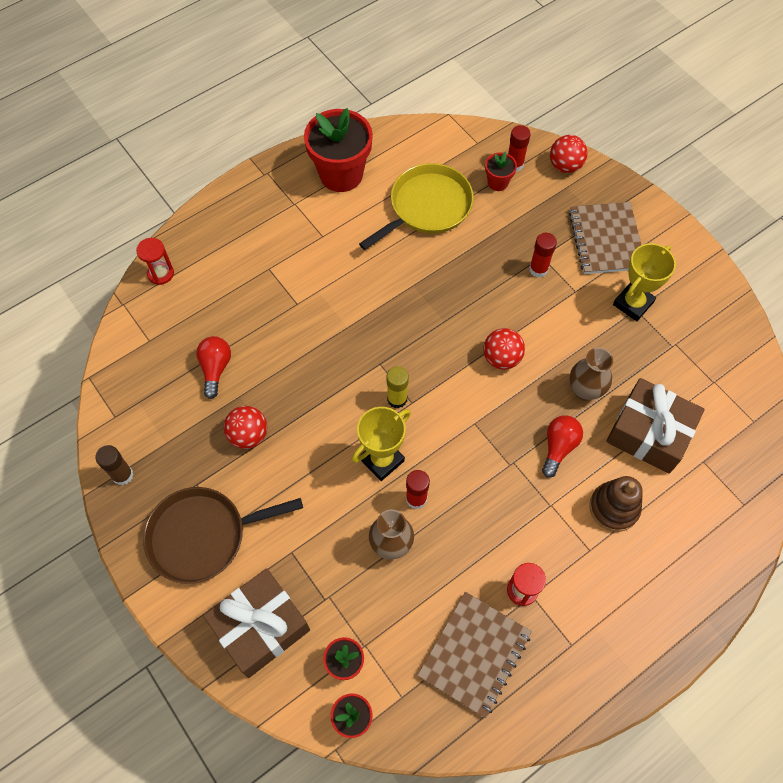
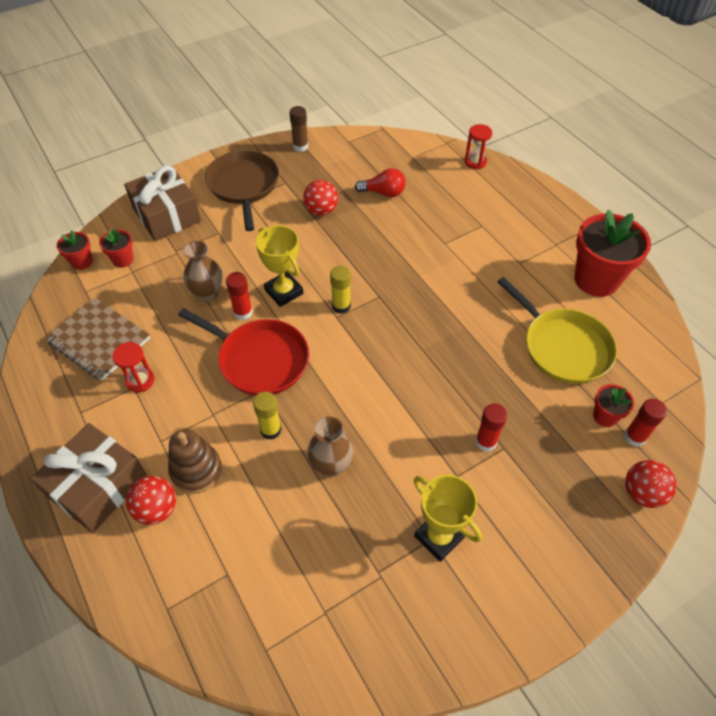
camera: 95 degrees right, 10 degrees down
(477, 470) = (260, 360): none -> red pan
(501, 358) = (376, 393): red ball -> red ball (157, 509)
(558, 447) = (270, 430): red light bulb -> yellow glue stick
(606, 240) = (531, 522): brown notebook -> none
(649, 433) = (271, 521): brown gift -> brown gift (97, 486)

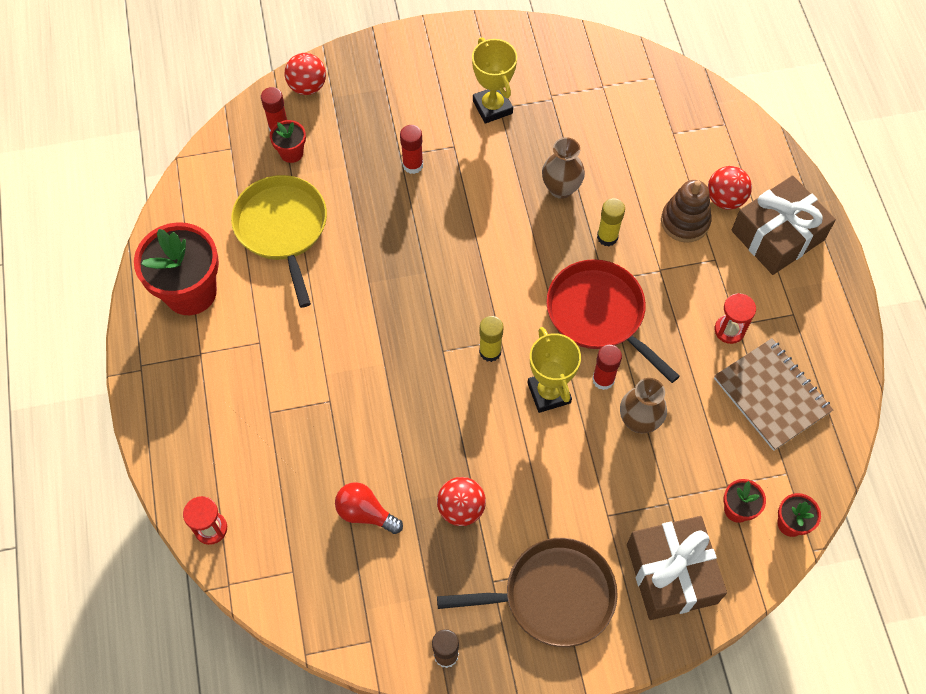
camera: 160 degrees left, 10 degrees up
(244, 186) = (553, 595): brown pan -> brown pan turned 105 degrees counterclockwise

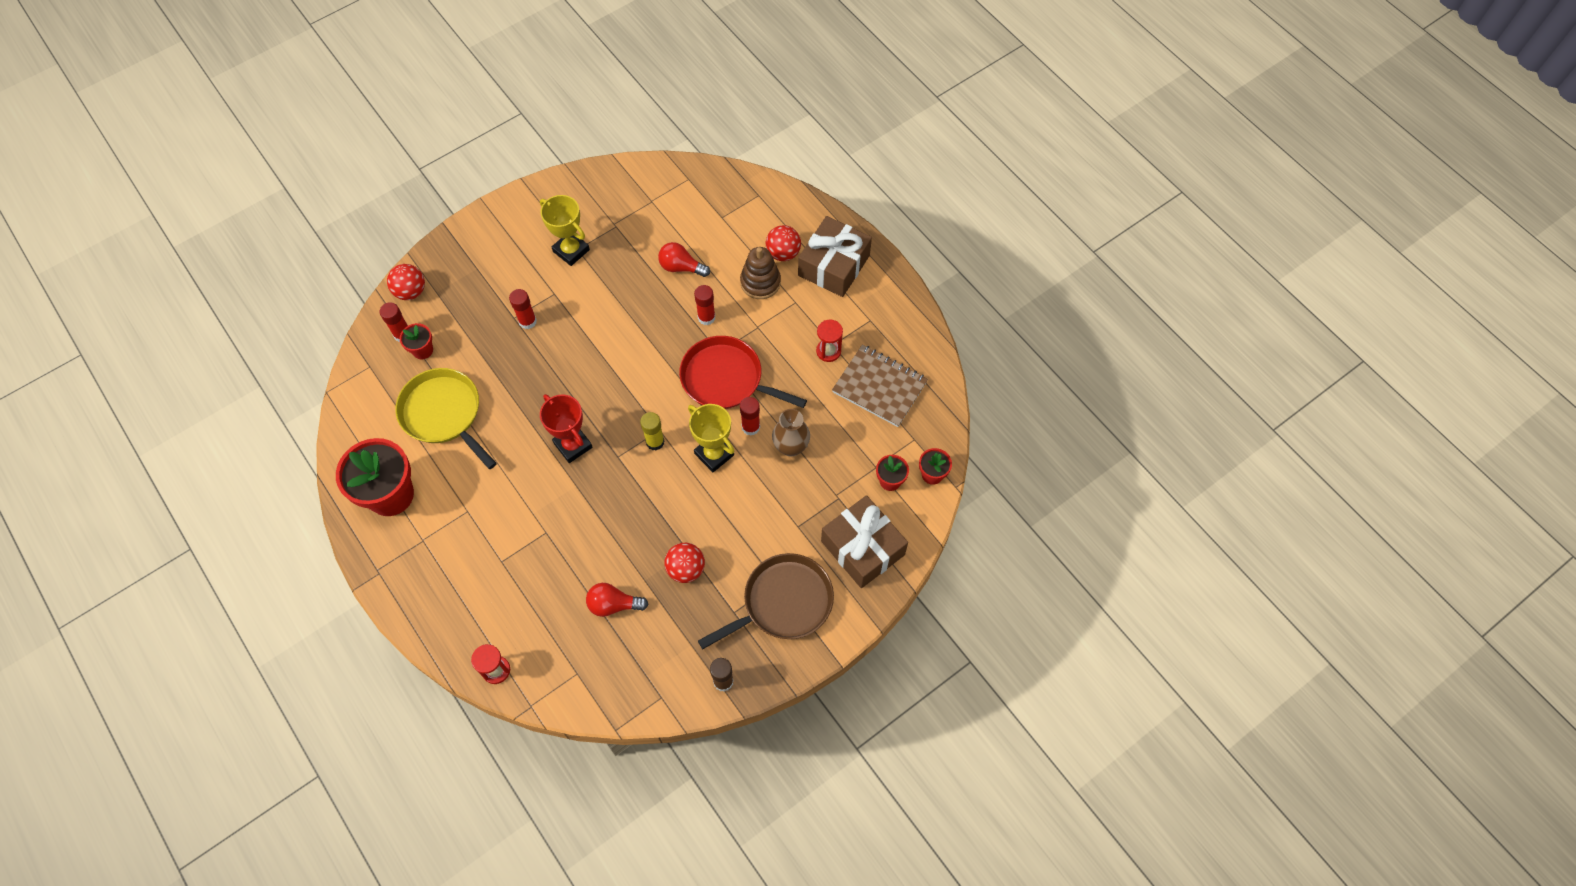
camera: 25 degrees left, 0 degrees up
(400, 318) = (573, 445): none -> red trophy
(561, 188) = (654, 294): brown vase -> none
(603, 171) = (681, 267): none -> red light bulb
(607, 237) = (706, 317): yellow glue stick -> red glue stick

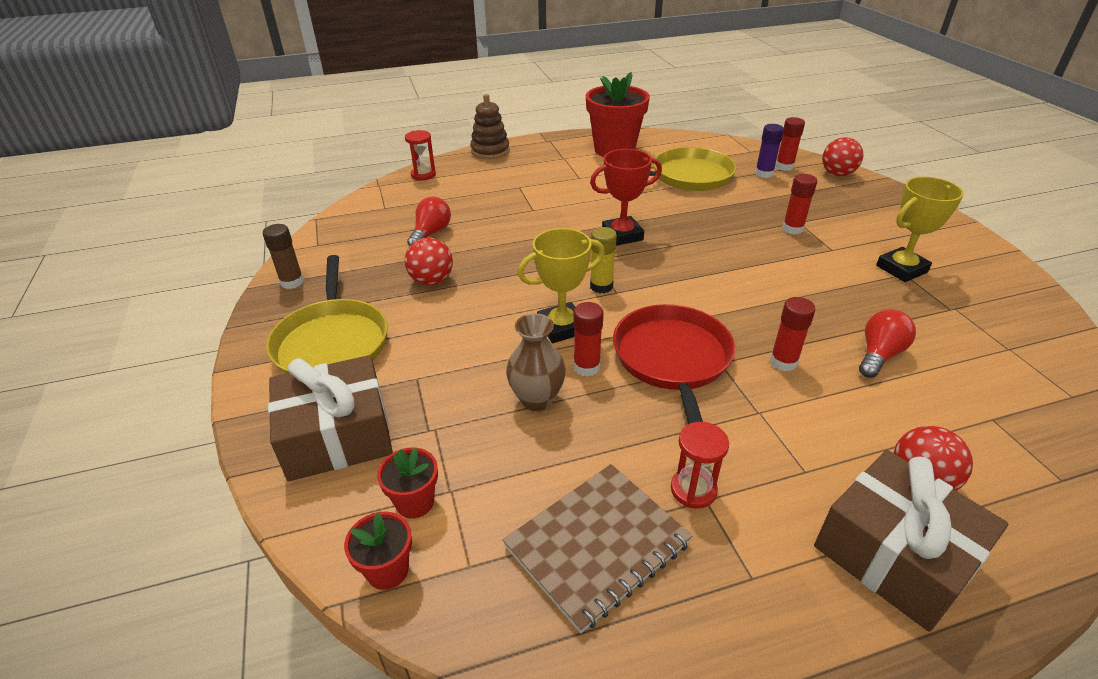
camera: 110 degrees right, 25 degrees down
(423, 350) = (764, 174): red flower pot -> purple glue stick
(726, 379) = (672, 360): red pan -> red pan turned 45 degrees counterclockwise
(760, 282) = (850, 435): brown stacking toy -> brown stacking toy (490, 151)
(783, 602) = (332, 342): brown pan -> yellow pan

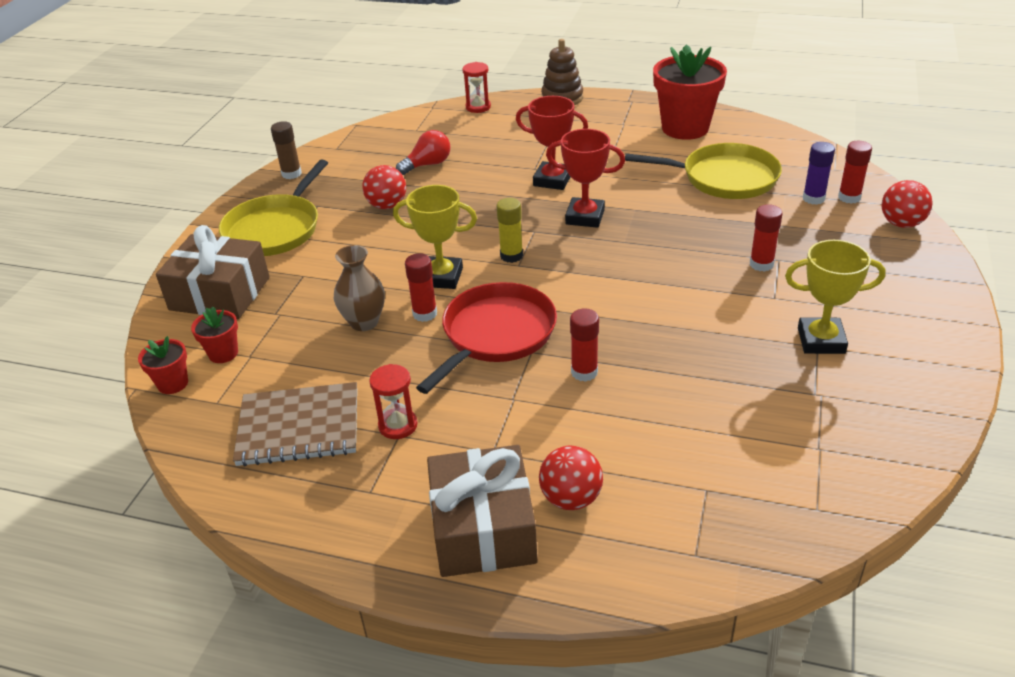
camera: 35 degrees right, 0 degrees up
(560, 214) = (552, 180): none -> red trophy
(879, 355) = (678, 401): red light bulb -> none

